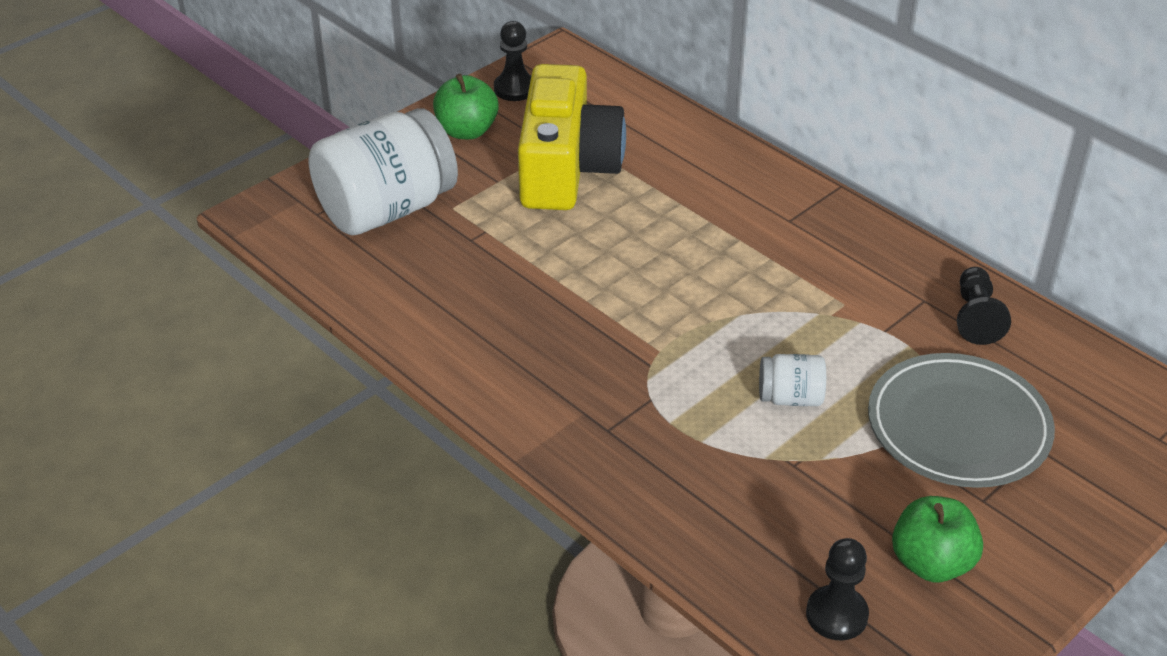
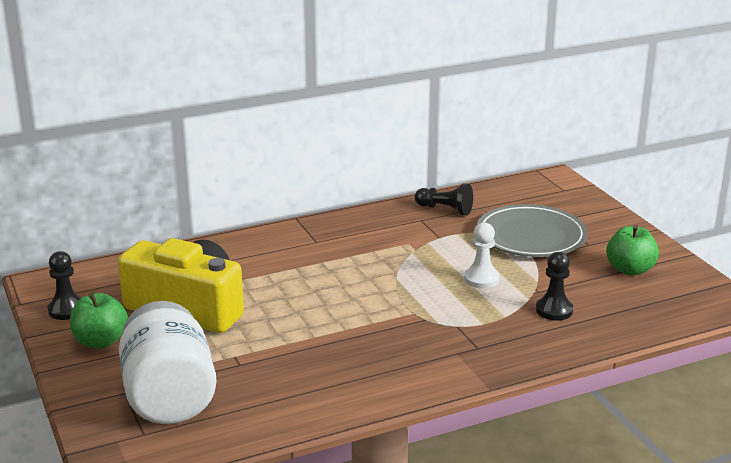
camera: 70 degrees left, 15 degrees down
(790, 398) = (481, 279): white jar -> white pawn
(836, 615) = (659, 306): black pawn -> black pawn (554, 310)

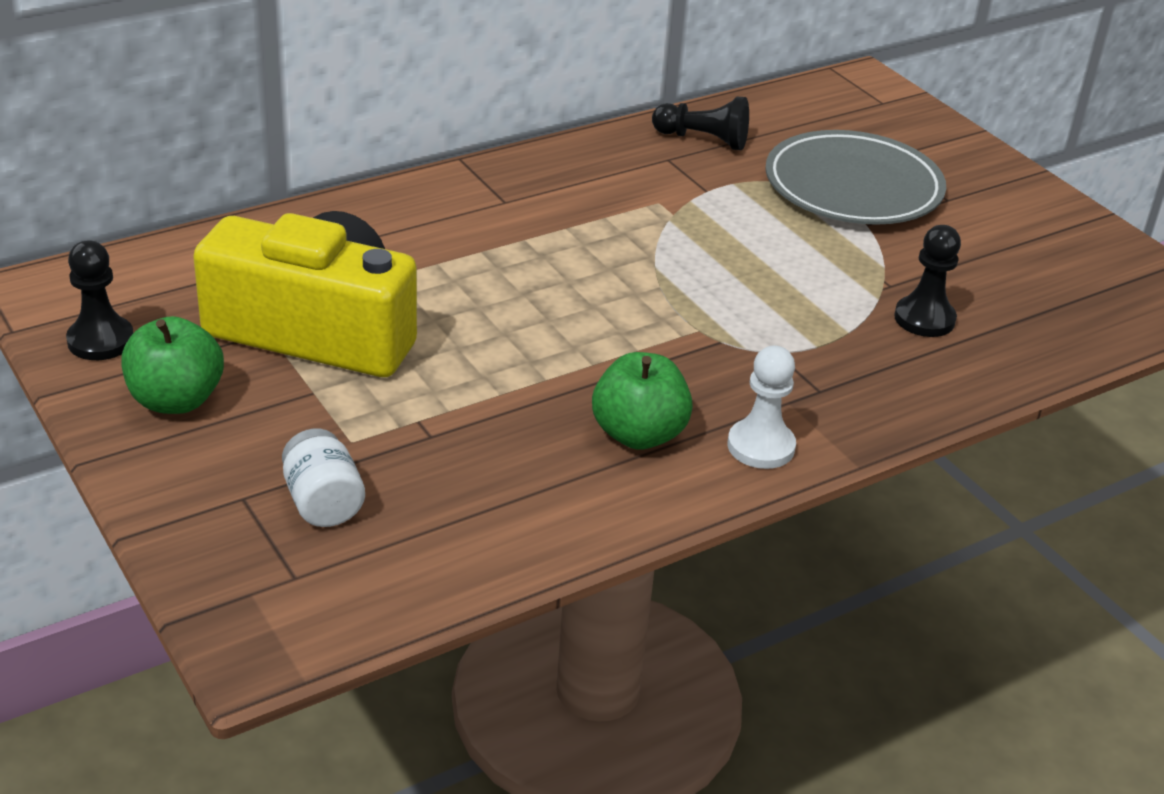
camera: 10 degrees left, 10 degrees up
(169, 397) = (323, 503): white jar -> white jar, size x0.45
(481, 279) = (794, 265): white pawn -> white pawn (761, 446)
(630, 270) = (1023, 243): green apple -> green apple (638, 434)

